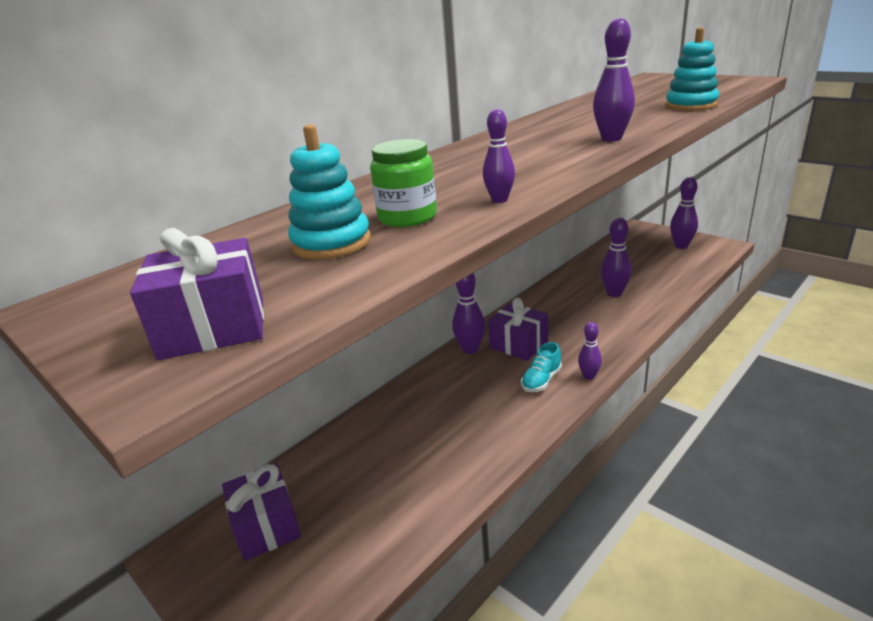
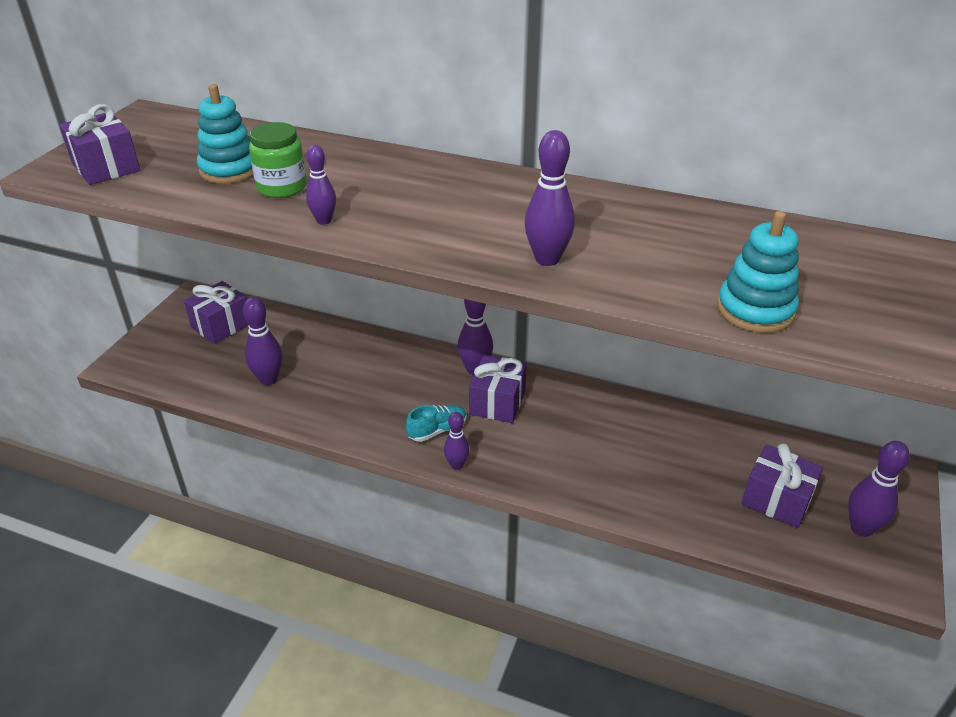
camera: 65 degrees right, 10 degrees up
(541, 380) = (437, 430): turquoise shoe -> turquoise shoe turned 135 degrees clockwise
(614, 293) = (656, 466): purple bowling pin -> purple bowling pin (268, 379)
(654, 263) = (776, 500): none -> purple gift

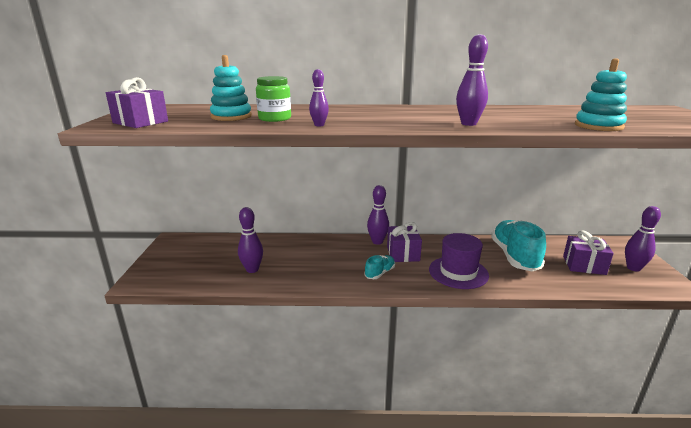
camera: 20 degrees left, 15 degrees down
(221, 325) = (201, 249): purple gift -> none
(457, 465) = (406, 287): purple bowling pin -> none
(555, 459) = (458, 272): none -> purple hat
(672, 452) = (514, 256): none -> turquoise shoe

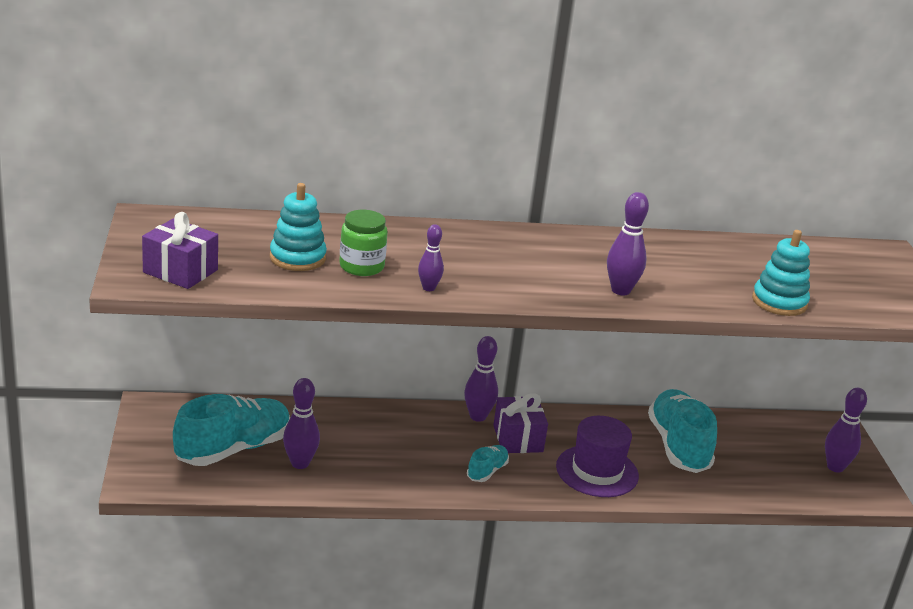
camera: 10 degrees left, 5 degrees up
(212, 262) = (233, 449): none -> turquoise shoe
(584, 265) = (770, 462): purple gift -> none

